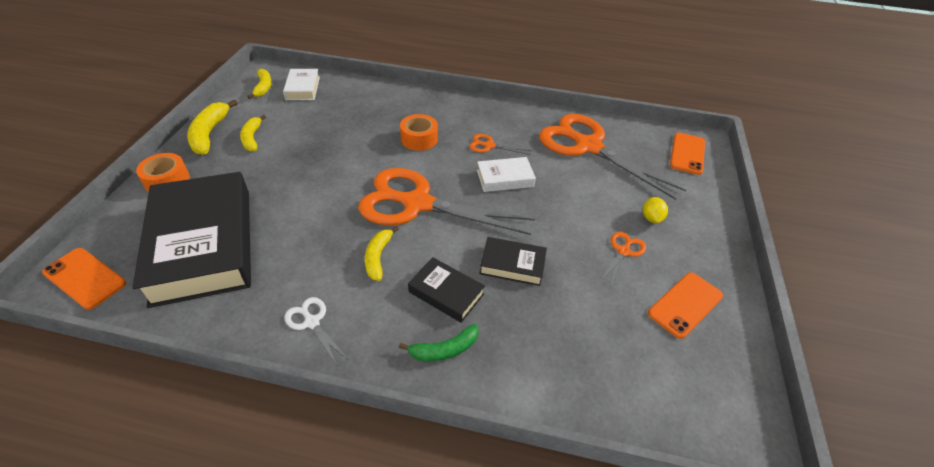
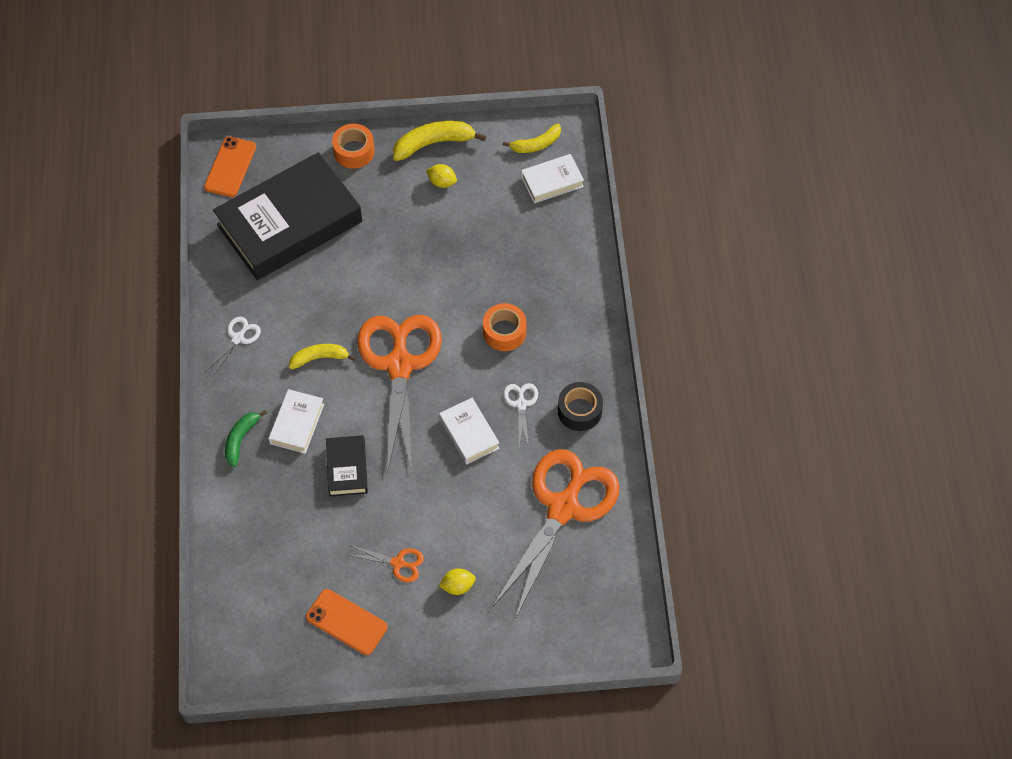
camera: 75 degrees right, 15 degrees up
(252, 138) = (442, 182): yellow banana -> yellow lemon
(444, 349) = (241, 439): green banana -> green banana turned 60 degrees clockwise
(446, 293) = (297, 424): black book -> white book
(489, 145) = (521, 404): orange scissors -> white scissors
(507, 120) = (579, 411): none -> black tape
(687, 153) = (595, 621): orange phone -> none

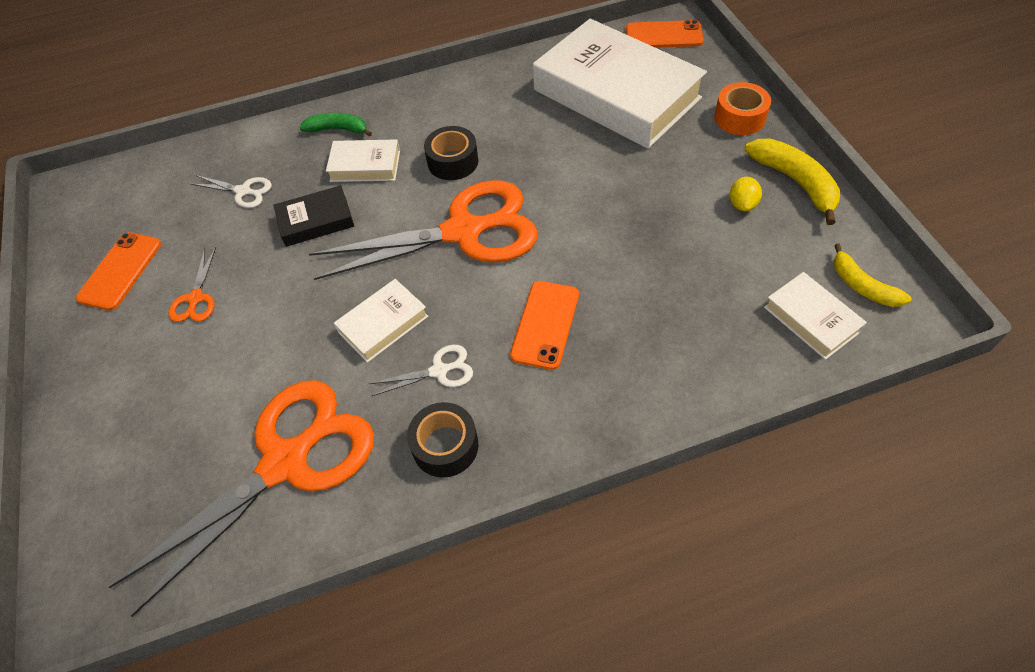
camera: 80 degrees right, 5 degrees down
(238, 338) = (458, 95): white scissors -> white scissors (243, 191)
(289, 223) = (616, 94): black book -> white book
(319, 358) = (453, 162): yellow banana -> black tape
(457, 586) = (164, 366): yellow lemon -> none
(504, 332) = (545, 324): orange tape -> orange phone
(563, 508) = (286, 462): orange scissors -> orange scissors turned 60 degrees counterclockwise

